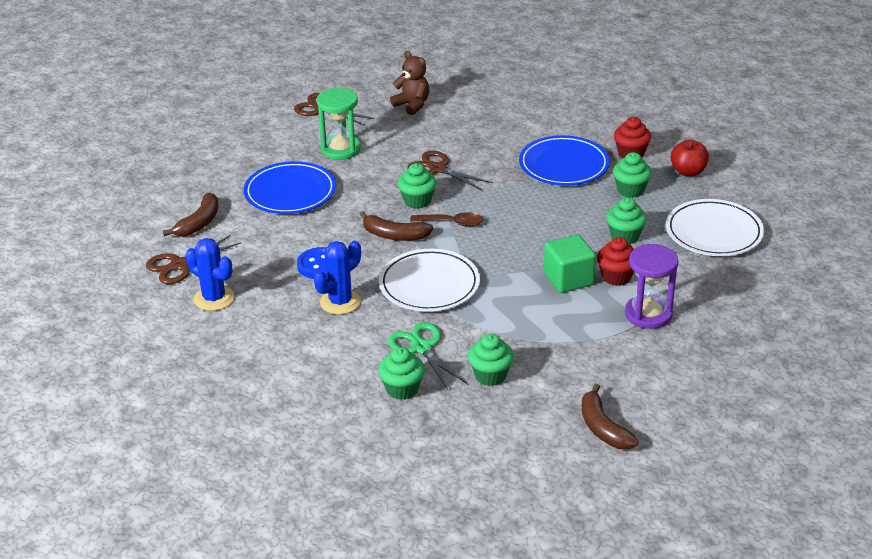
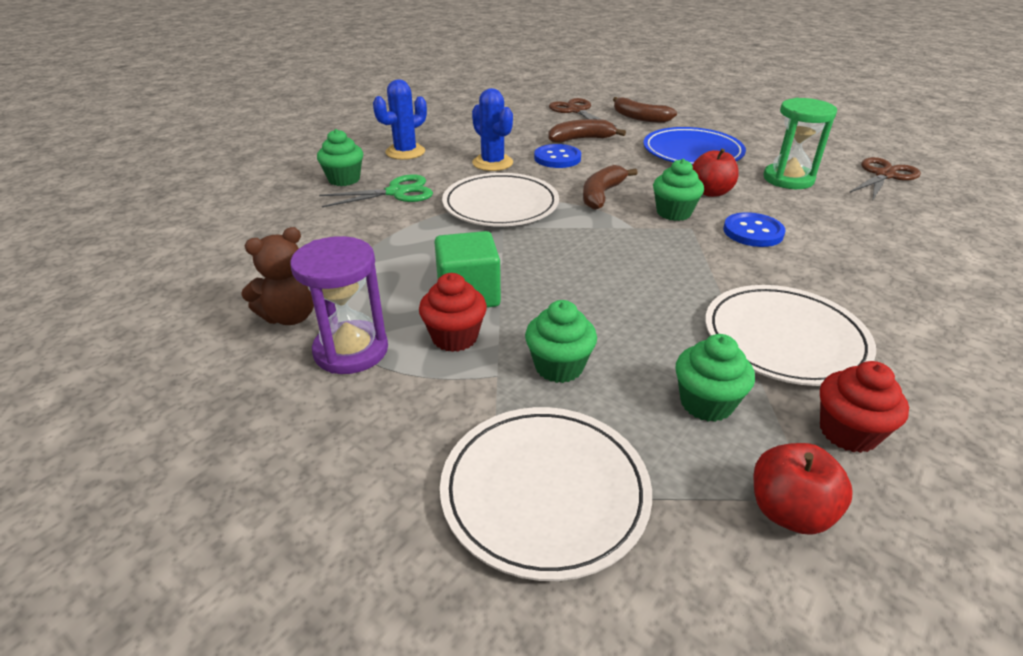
camera: 100 degrees right, 0 degrees up
(214, 298) = (523, 120): blue cactus -> blue cactus (405, 152)
(375, 184) = (710, 192): none -> red apple
(412, 105) = (928, 230): brown teddy bear -> brown teddy bear (291, 316)
(438, 169) = (753, 232): brown scissors -> blue button
(452, 223) = (622, 229): brown spoon -> none
(490, 375) = (325, 221): green cupcake -> none
(564, 165) = (784, 339): blue plate -> white plate
(603, 428) = (179, 274): brown banana -> brown banana (581, 139)

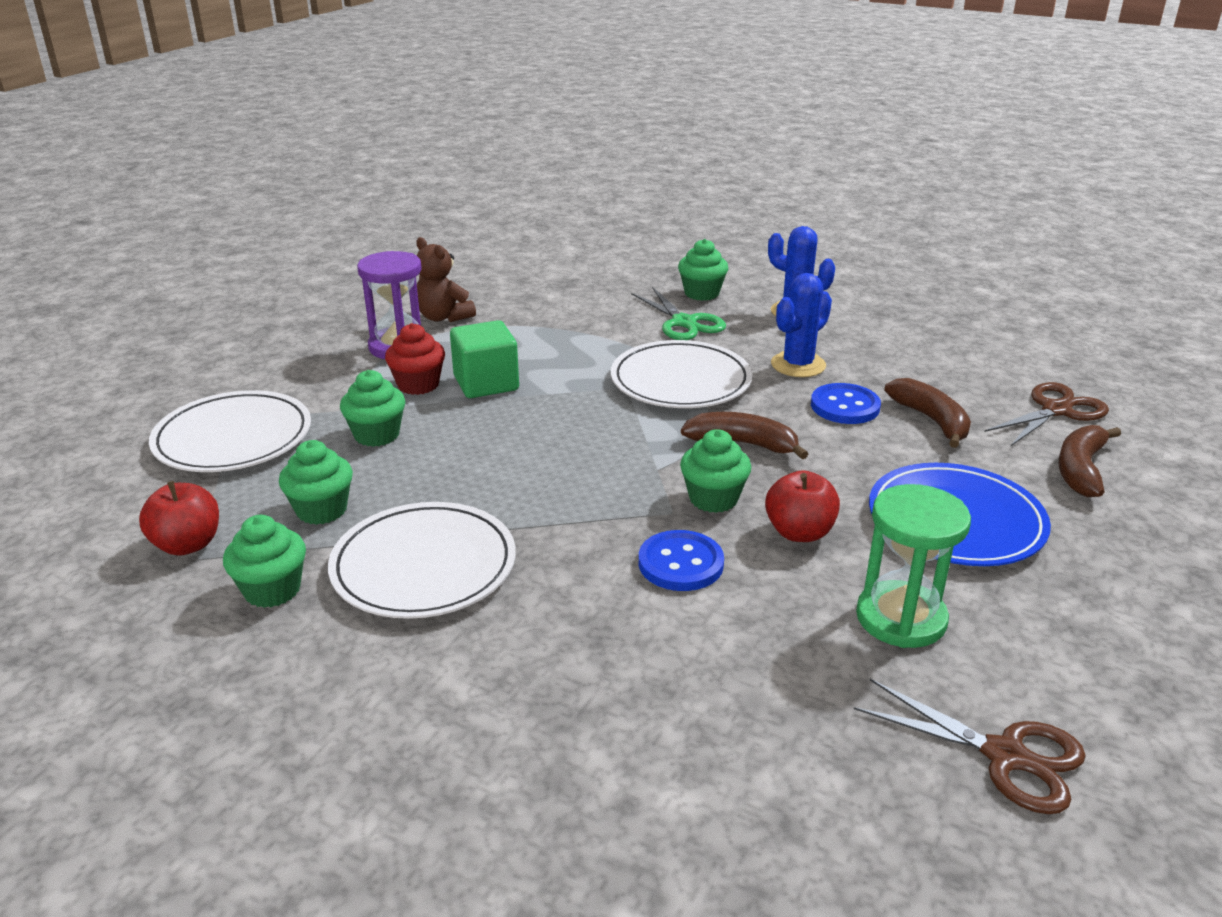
camera: 80 degrees right, 5 degrees down
(848, 432) = (272, 590): red cupcake -> green cupcake

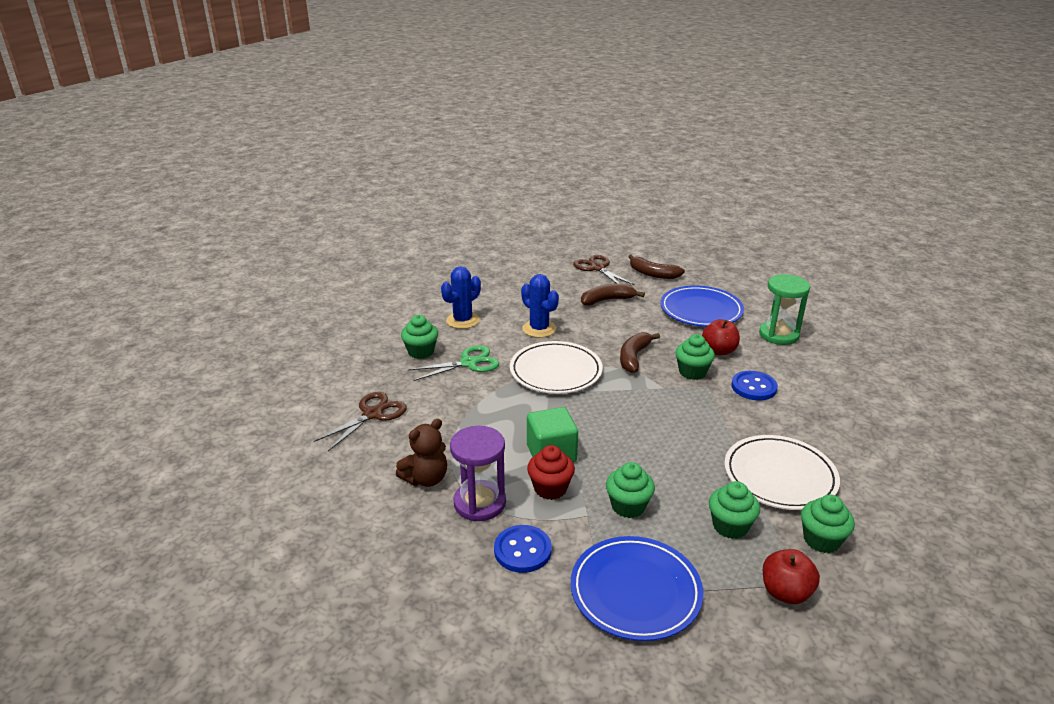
camera: 85 degrees left, 0 degrees up
(233, 438) = (635, 591): white plate -> blue plate
(845, 406) = (591, 321): blue button -> blue button (522, 550)
(1005, 756) = (853, 327): brown scissors -> brown scissors (372, 414)

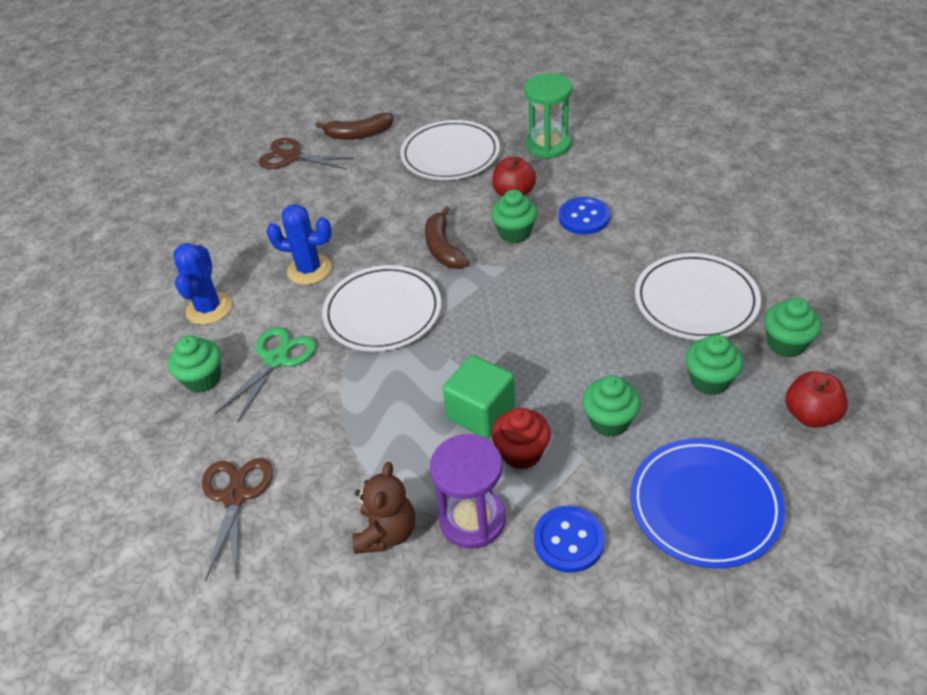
camera: 35 degrees left, 15 degrees up
(607, 300) = (345, 192): brown banana -> none
(701, 310) = (450, 154): blue plate -> white plate

